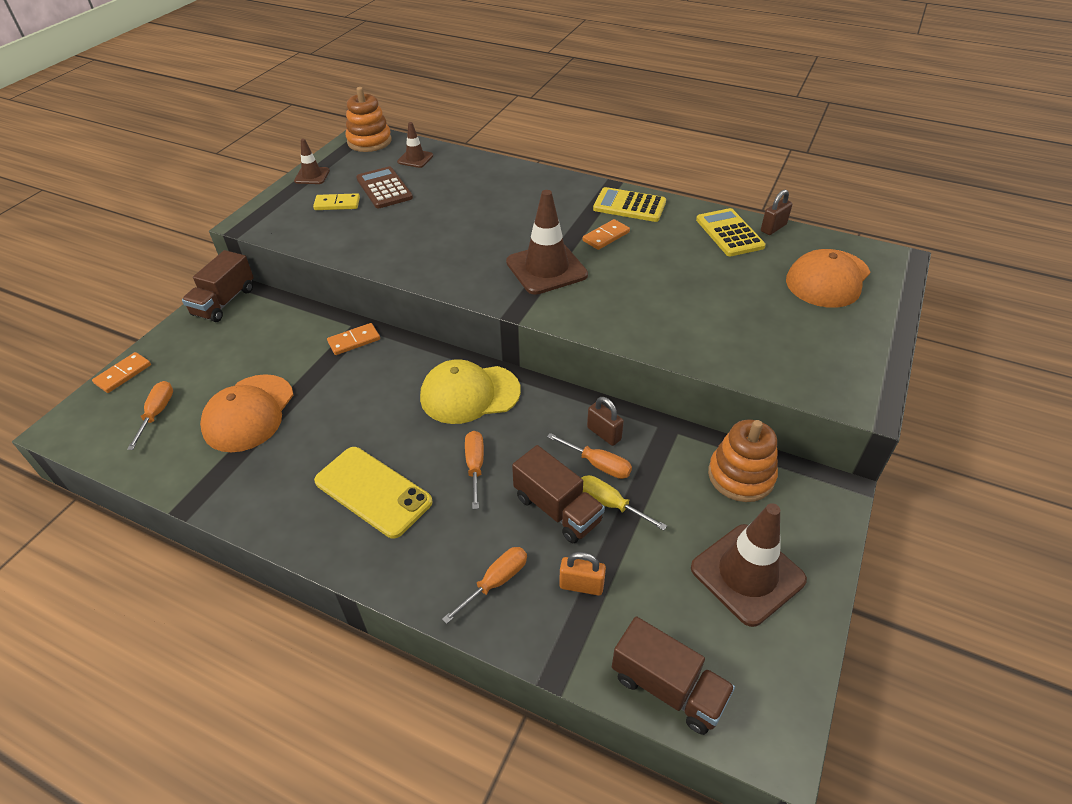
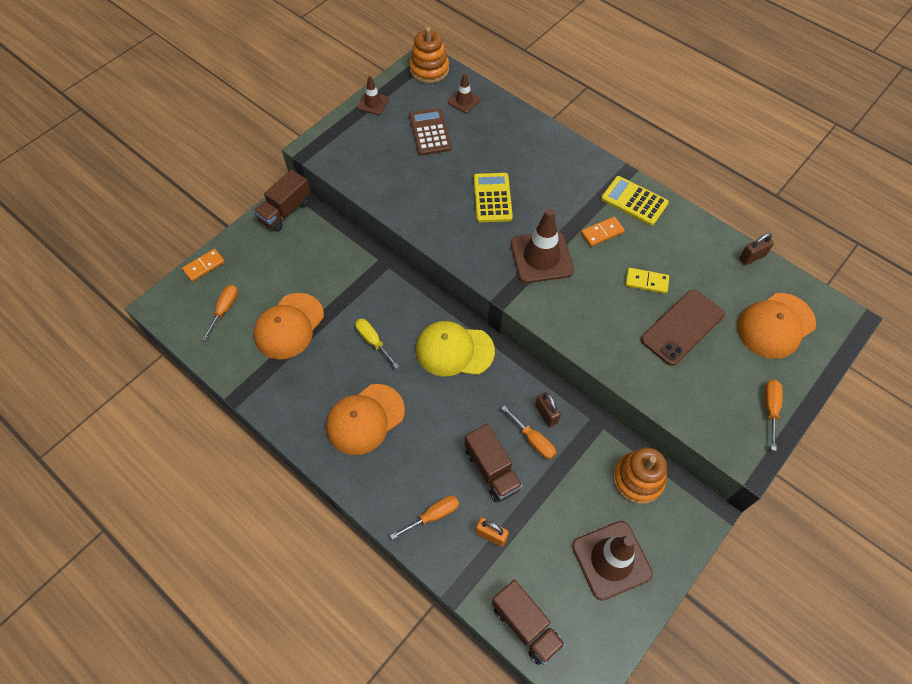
camera: 15 degrees right, 15 degrees up
(337, 204) = (388, 142): yellow domino -> yellow domino (646, 282)
(354, 341) = (377, 276): orange domino -> none
(373, 491) = (365, 419): yellow phone -> orange cap
(475, 466) = (442, 417): orange screwdriver -> orange screwdriver (770, 409)
(610, 504) = (532, 476): yellow screwdriver -> yellow screwdriver (373, 341)
(729, 233) = (710, 254): yellow calculator -> yellow calculator (492, 198)
(730, 299) = (682, 327): none -> brown phone

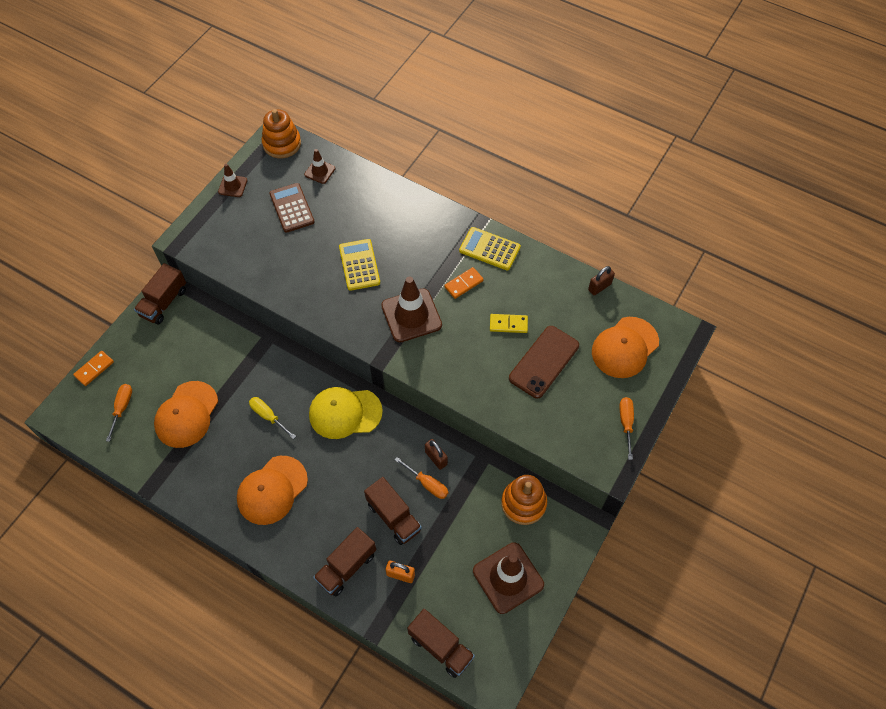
camera: 10 degrees left, 0 degrees up
(433, 516) = (346, 567): orange screwdriver -> brown truck

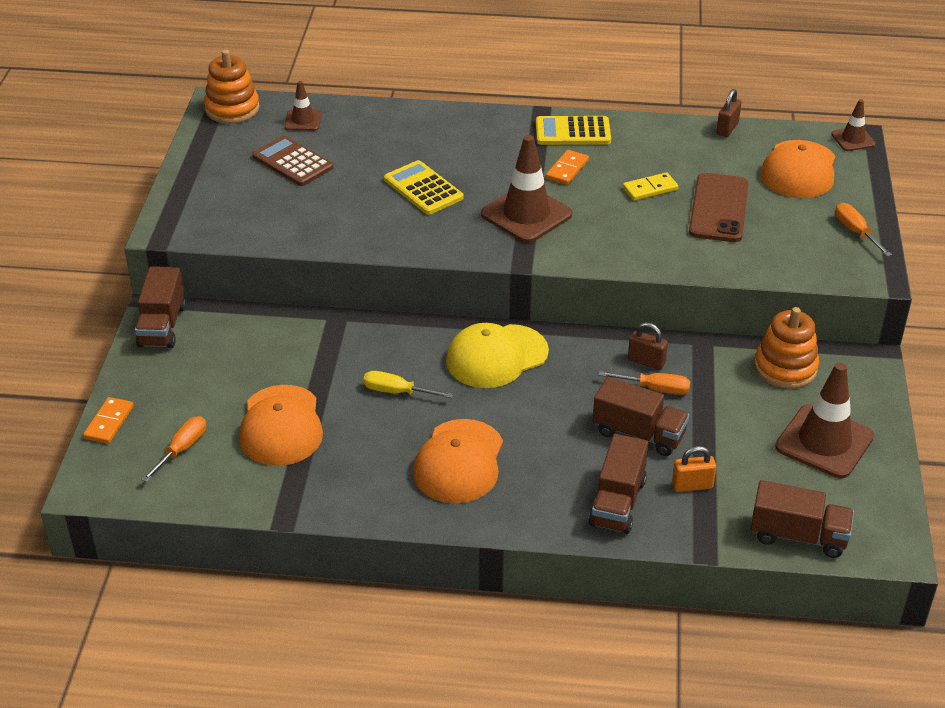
camera: 25 degrees left, 20 degrees down
(122, 408) = (182, 449): orange screwdriver -> orange screwdriver turned 45 degrees clockwise
(232, 186) = (196, 163): brown traffic cone -> brown traffic cone (853, 139)

